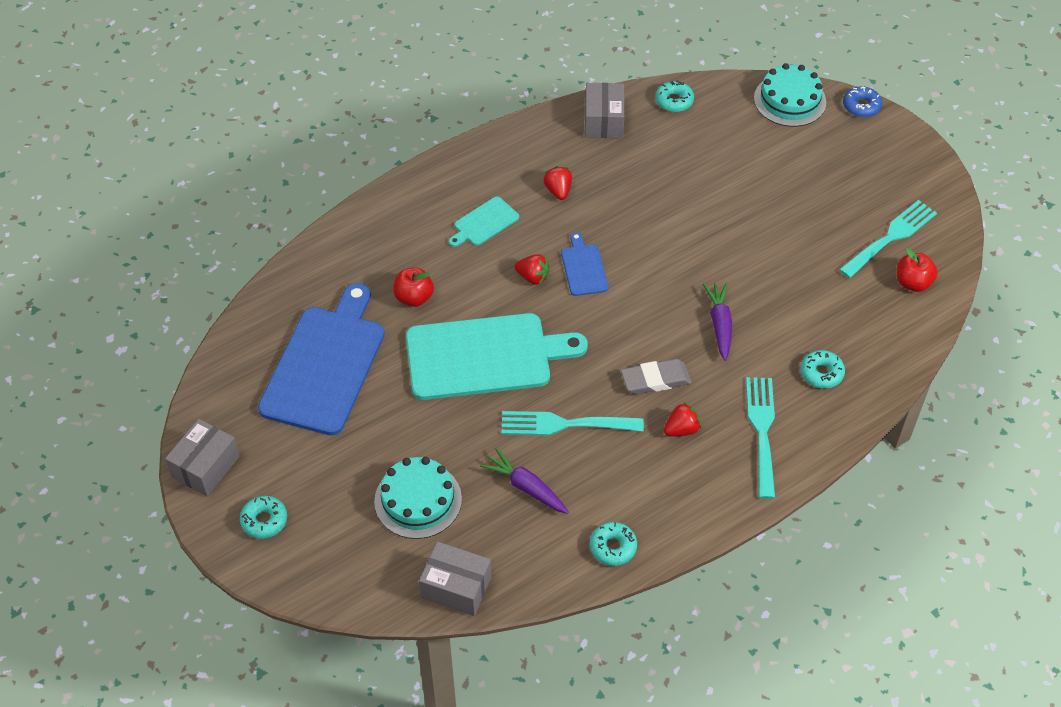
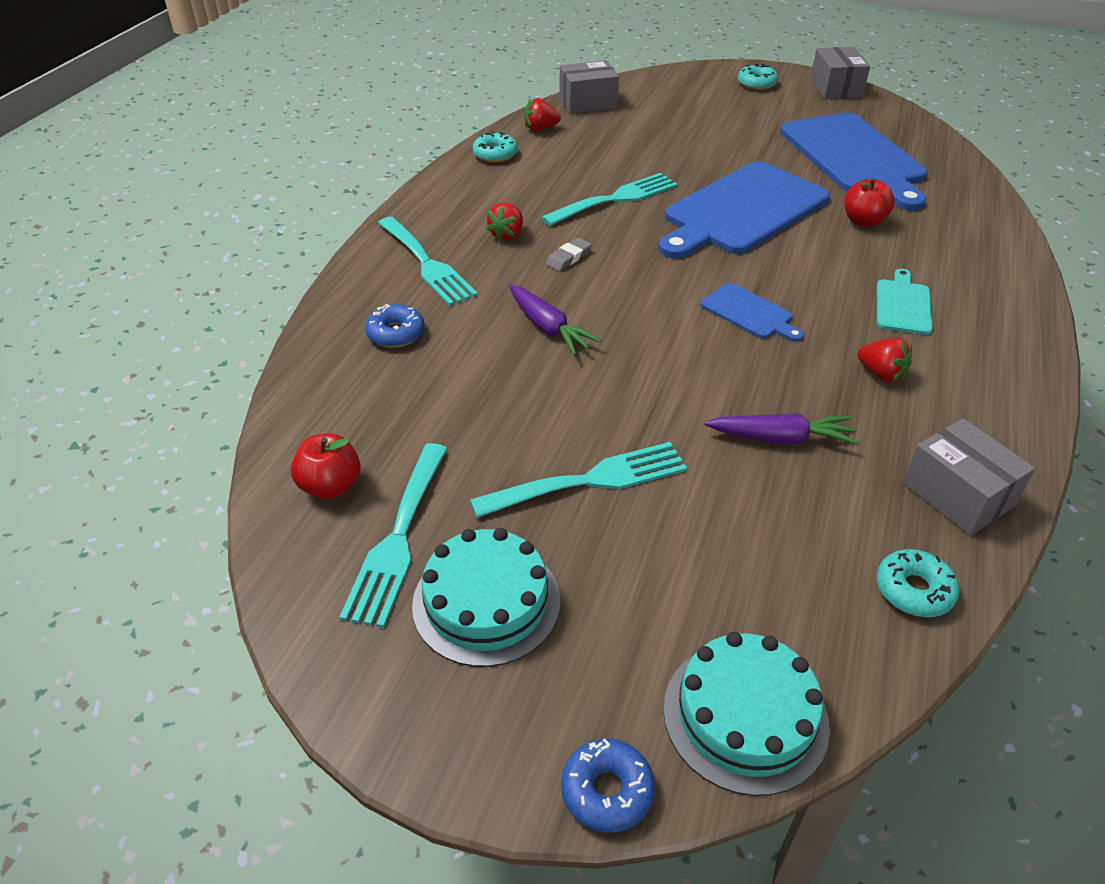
camera: 145 degrees right, 10 degrees down
(418, 500) = (671, 124): turquoise cake -> turquoise cake (486, 602)
(484, 356) = (742, 211): turquoise cutting board -> blue cutting board
(525, 487) = (601, 157): purple carrot -> purple carrot (781, 438)
(533, 277) = (786, 282): red strawberry -> red strawberry (540, 129)
(655, 380) = (568, 258): grey eraser -> grey eraser, size x0.61
(774, 217) = (589, 480): none -> turquoise fork
(821, 373) = (396, 333): turquoise donut -> blue donut

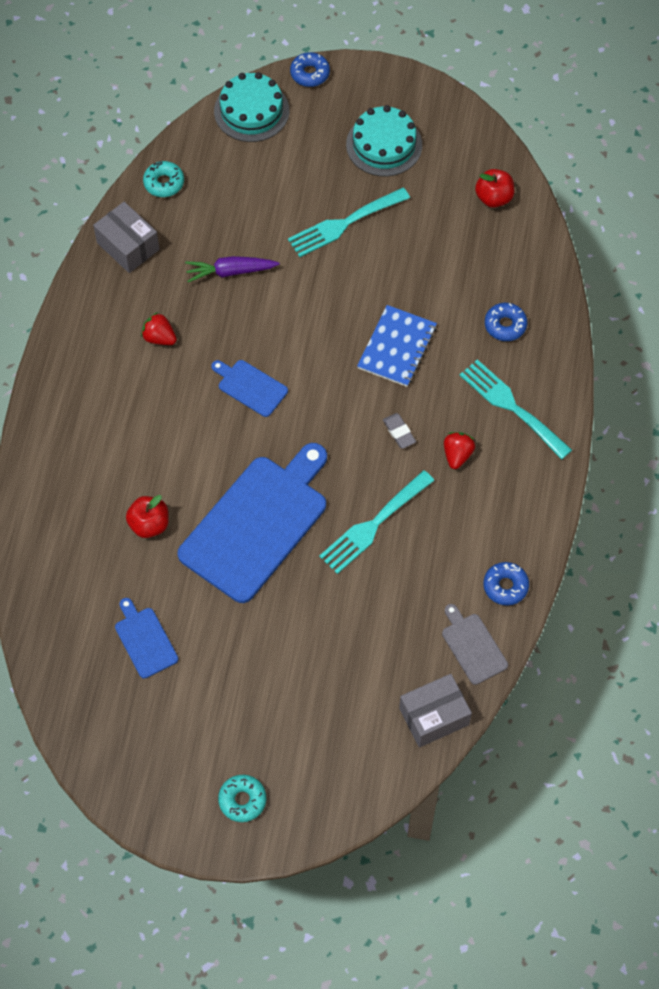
camera: 170 degrees right, 20 degrees up
(398, 538) = (442, 172): turquoise fork -> none
(495, 154) = (505, 586): turquoise donut -> blue donut
(540, 129) = (473, 646): red strawberry -> grey cutting board
(548, 328) = (397, 347): purple carrot -> blue notebook
(568, 258) = (399, 432): grey eraser -> grey eraser turned 60 degrees counterclockwise
(835, 88) = (148, 803): grey box -> none
(854, 157) = (145, 640): blue cutting board -> blue cutting board, size x0.45
(903, 305) = (132, 414): turquoise cutting board -> none

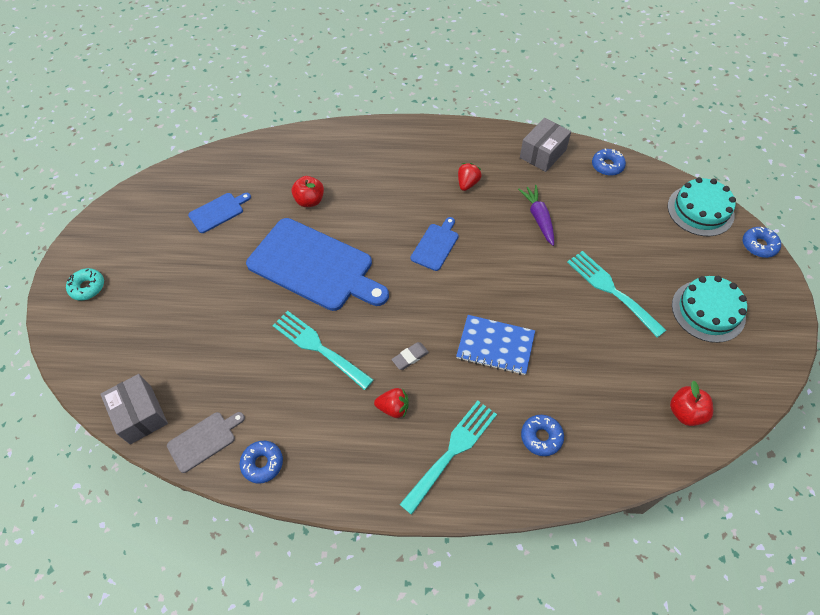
camera: 85 degrees right, 5 degrees down
(164, 183) = (607, 166): turquoise donut -> blue donut

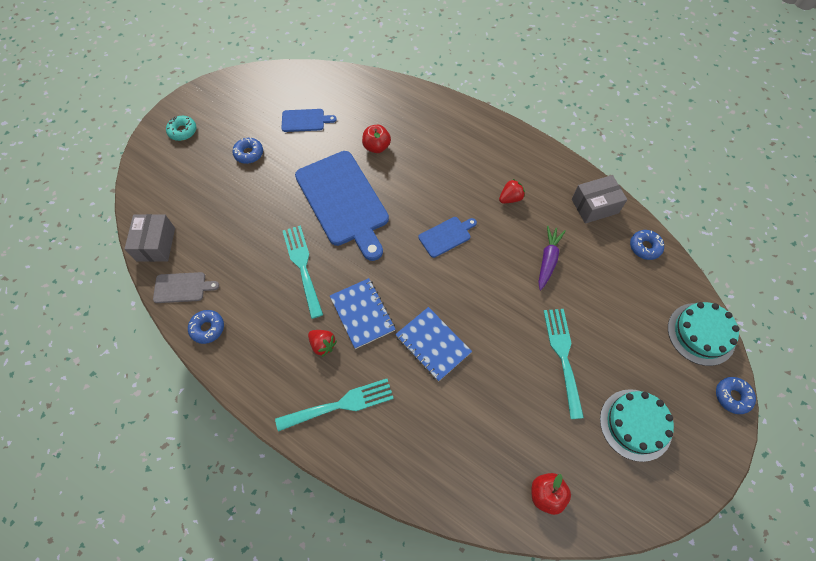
camera: 30 degrees right, 5 degrees up
(410, 357) = (362, 314): grey eraser -> blue notebook
(541, 437) = (414, 437): blue donut -> blue donut (249, 153)

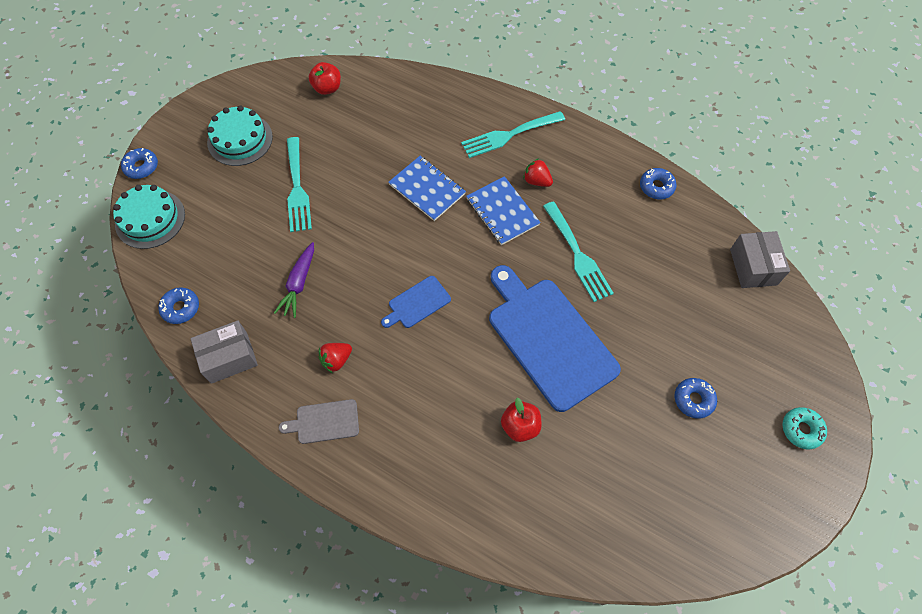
camera: 175 degrees right, 0 degrees up
(182, 287) = (700, 223): grey cutting board -> grey cutting board (324, 422)
(305, 120) = (633, 465): blue cutting board -> none

